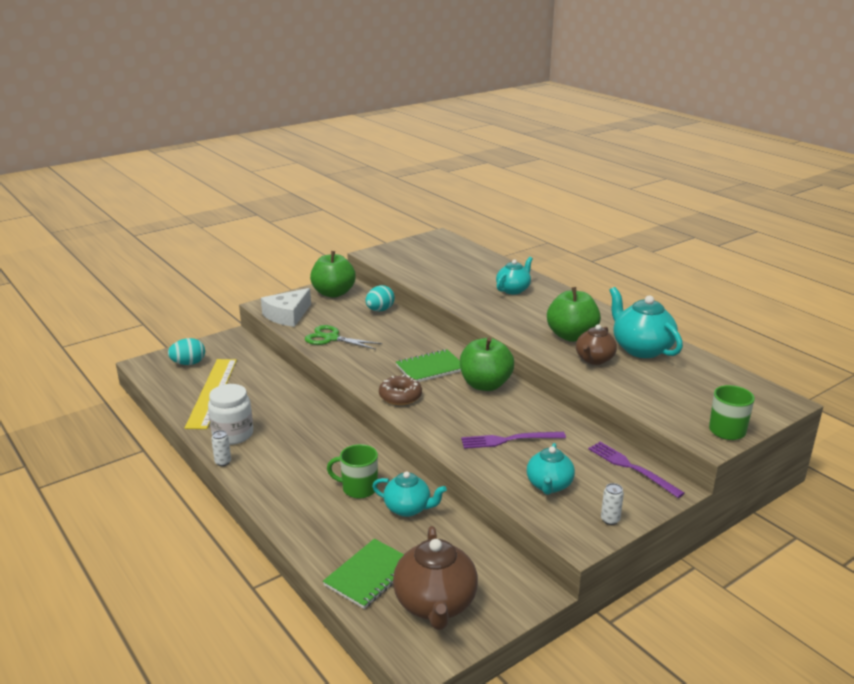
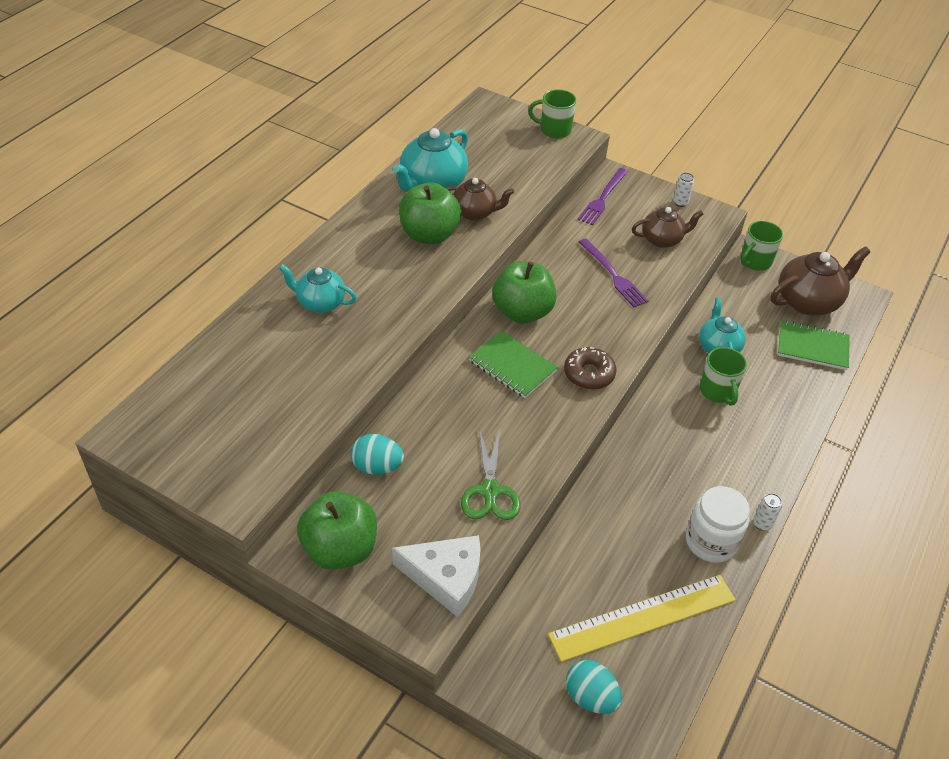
camera: 115 degrees left, 20 degrees up
(520, 588) = (755, 261): none -> green mug
(549, 485) = (662, 240): turquoise teapot -> brown teapot

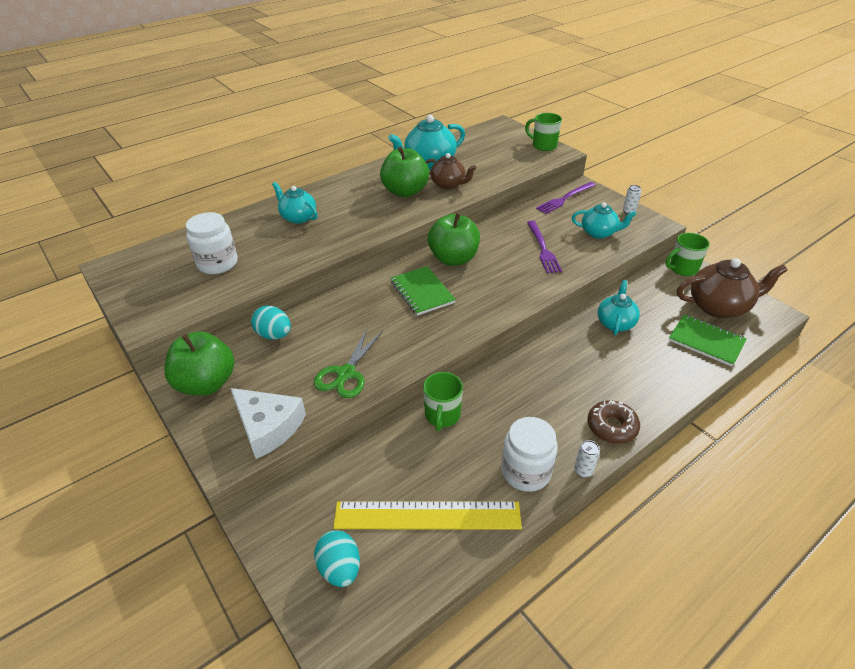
camera: 25 degrees right, 5 degrees down
(265, 394) = (217, 263): none -> white jar
(589, 374) = (480, 311): brown donut -> brown donut (611, 427)
(662, 240) = (599, 233): brown teapot -> turquoise teapot
(717, 391) = (597, 355): green mug -> green mug (442, 415)

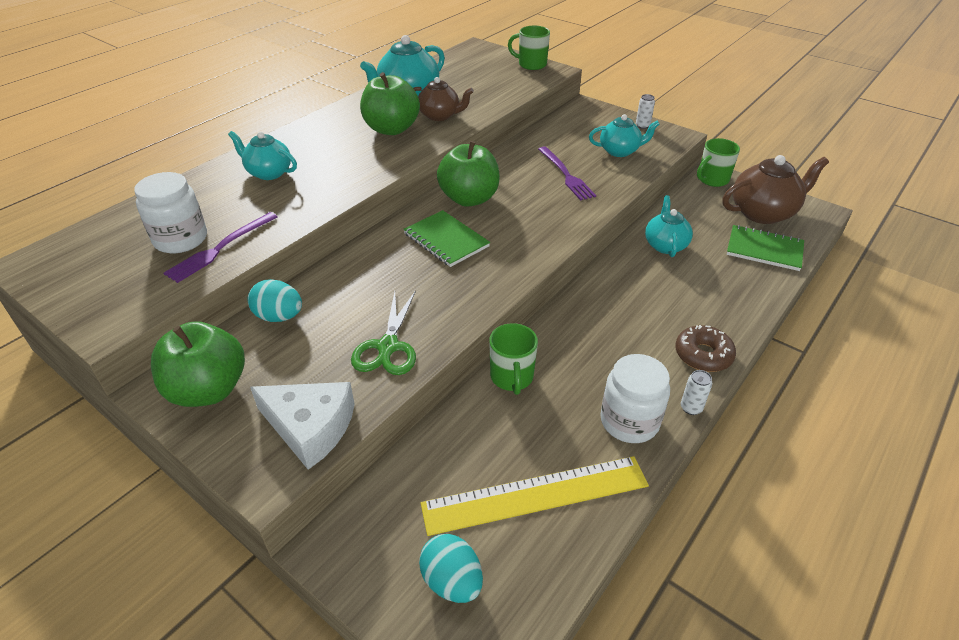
camera: 15 degrees left, 0 degrees up
(565, 199) = (569, 120): purple fork -> purple fork (220, 248)

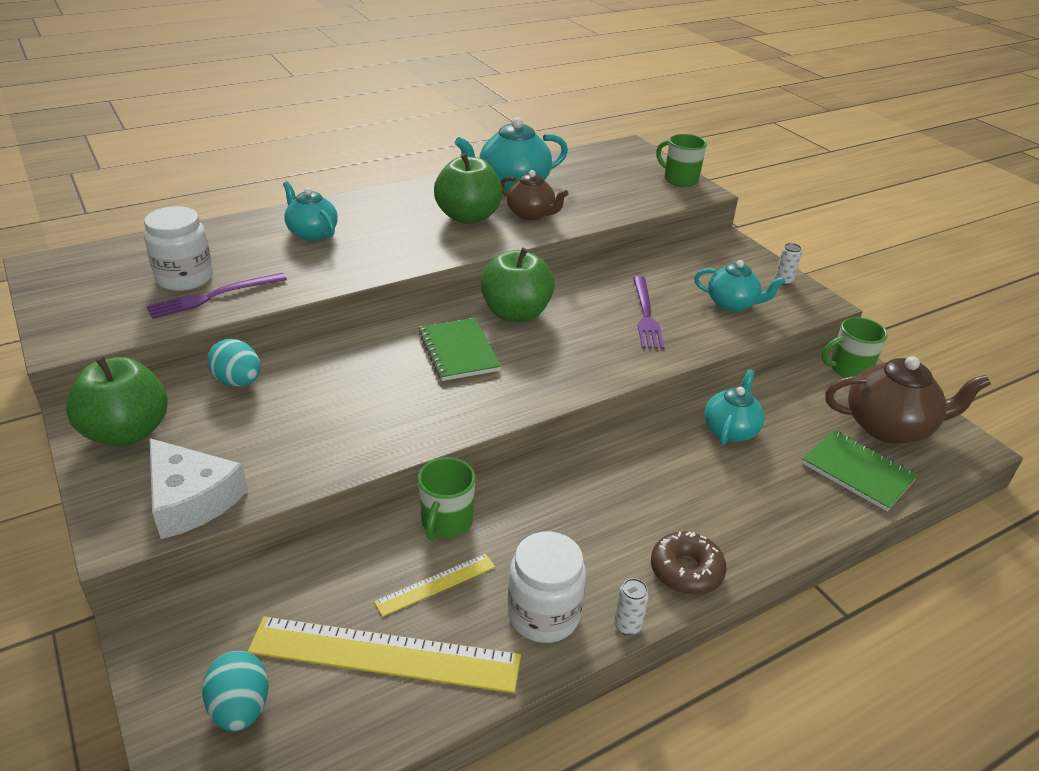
camera: 20 degrees right, 5 degrees down
(388, 347) = (320, 444): green scissors -> none
(537, 427) = (436, 584): none -> yellow ruler

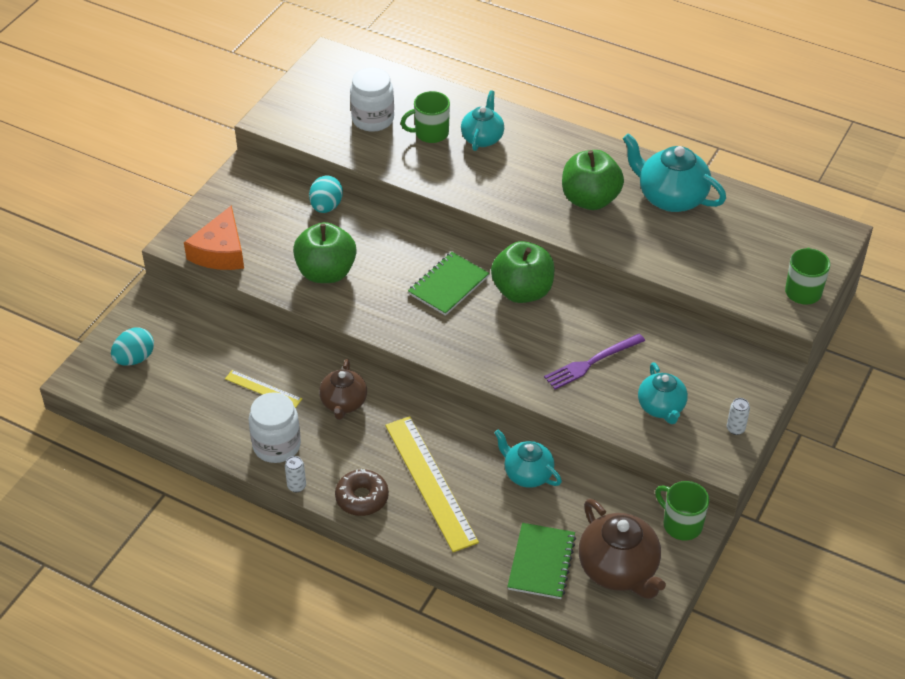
camera: 60 degrees right, 10 degrees up
(127, 432) = (247, 193): green apple -> green apple (326, 272)
(191, 499) = (220, 251): white cheese -> orange cheese
(213, 296) = (365, 143): purple fork -> none
(385, 655) = (202, 393): yellow ruler -> yellow ruler (430, 482)
(446, 522) = (313, 369): green mug -> green mug (430, 133)
(531, 214) = (632, 230): brown teapot -> brown teapot (343, 403)
(730, 430) = (527, 474): turquoise teapot -> turquoise teapot turned 135 degrees counterclockwise

